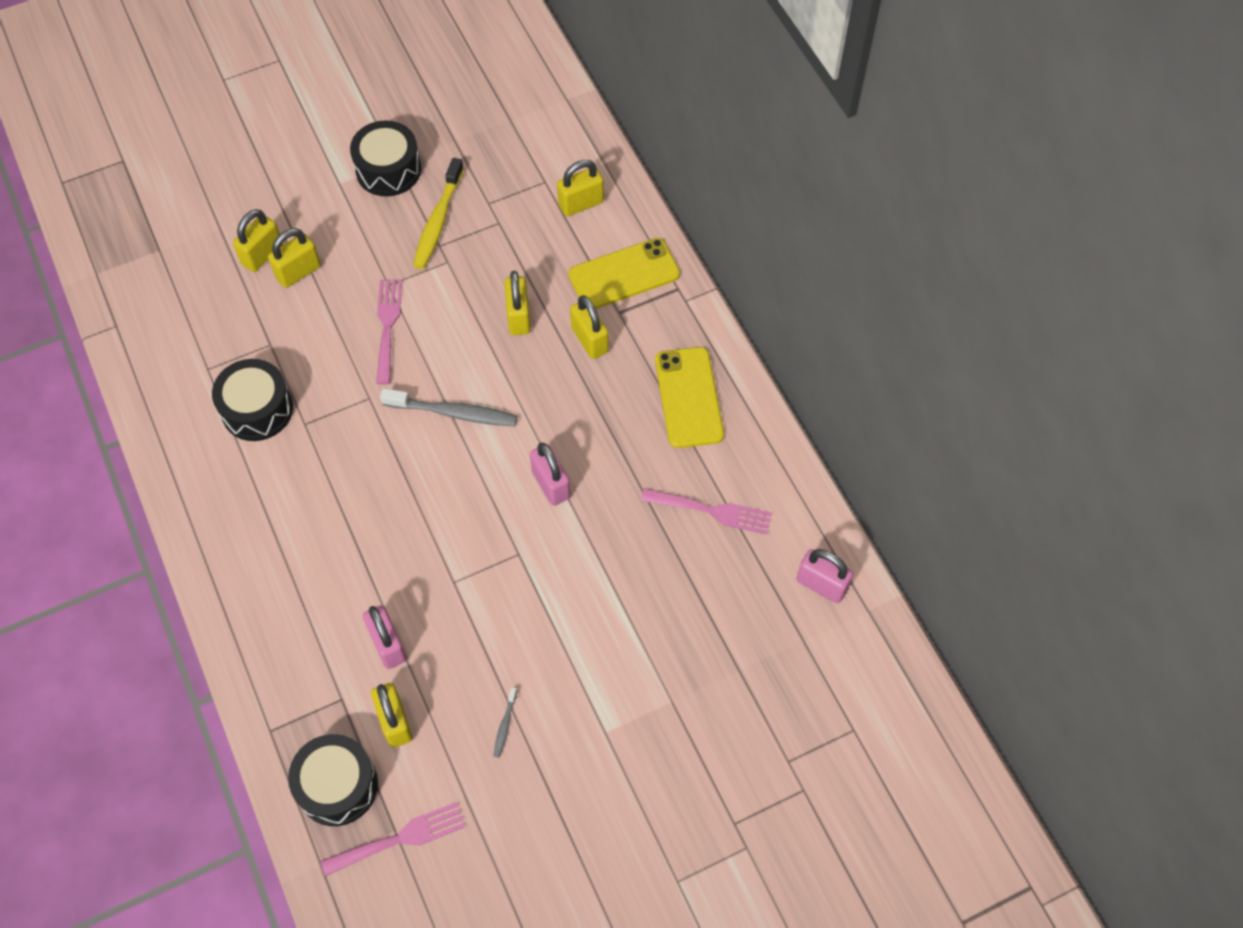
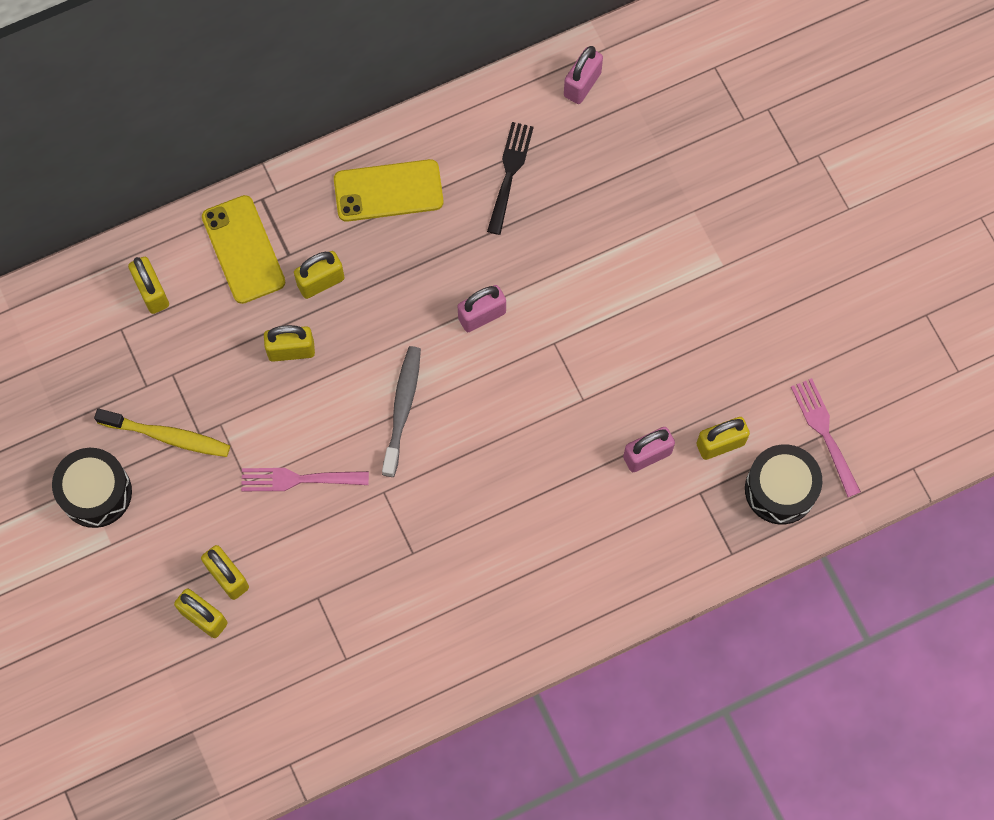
camera: 90 degrees left, 10 degrees up
(257, 409) = (395, 602): black drum -> none
(505, 725) = (720, 349): grey toothbrush -> none
(712, 511) = (509, 173): pink fork -> black fork

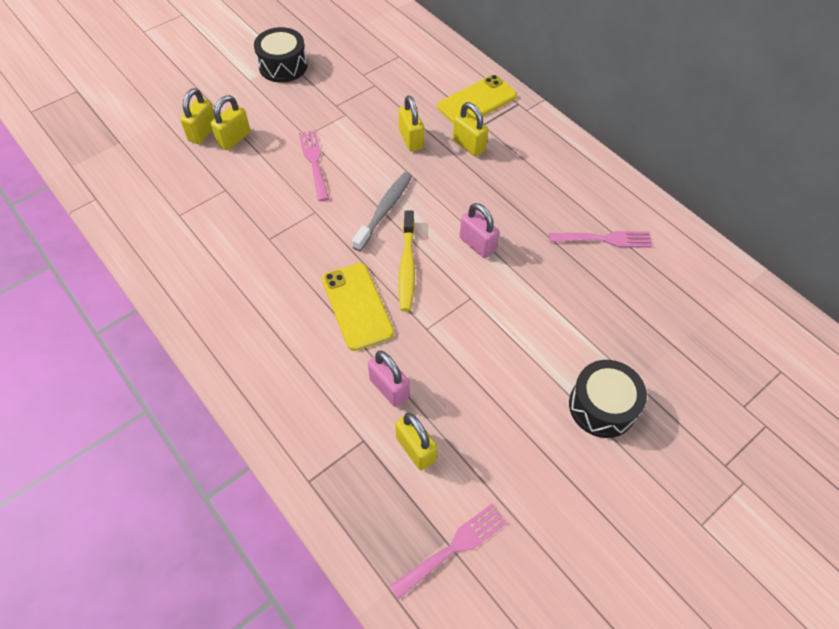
camera: 75 degrees right, 15 degrees down
(152, 292) = (429, 65): yellow padlock -> none
(168, 436) = (330, 91): yellow toothbrush -> yellow toothbrush (407, 267)
(388, 191) = (555, 169): yellow phone -> yellow phone (357, 306)
(402, 408) = (384, 210): grey toothbrush -> grey toothbrush turned 60 degrees counterclockwise
(509, 173) = (605, 239): black fork -> pink fork
(582, 84) = (707, 273): pink padlock -> none
(780, 489) = (383, 515): black drum -> black drum (602, 406)

